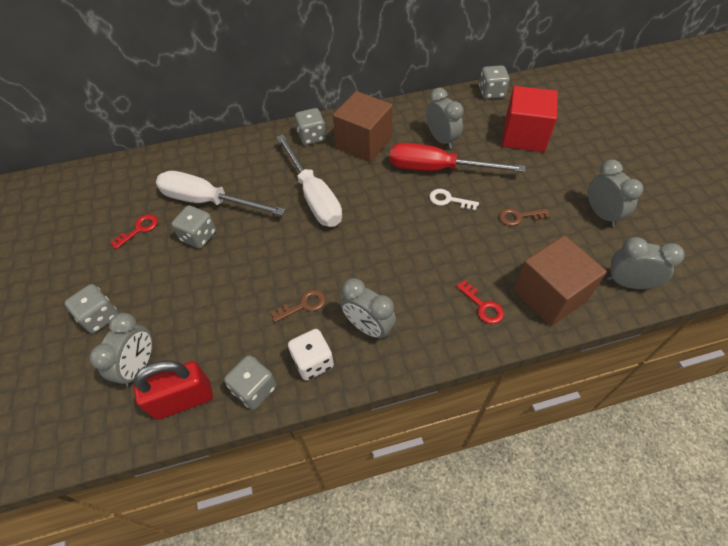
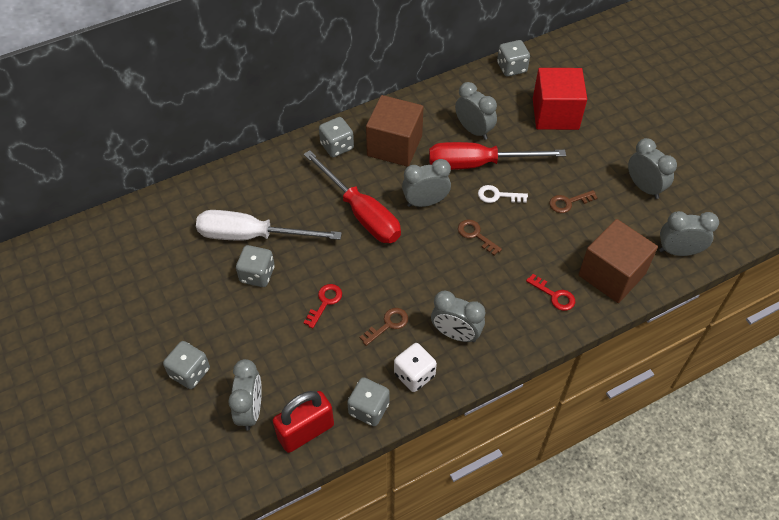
camera: 15 degrees left, 0 degrees up
(139, 229) = (190, 278): red key -> red key (325, 302)
(313, 196) = (361, 213): white screwdriver -> red screwdriver
(377, 195) = (425, 202): none -> grey clock
(417, 233) = (475, 235): none -> brown key

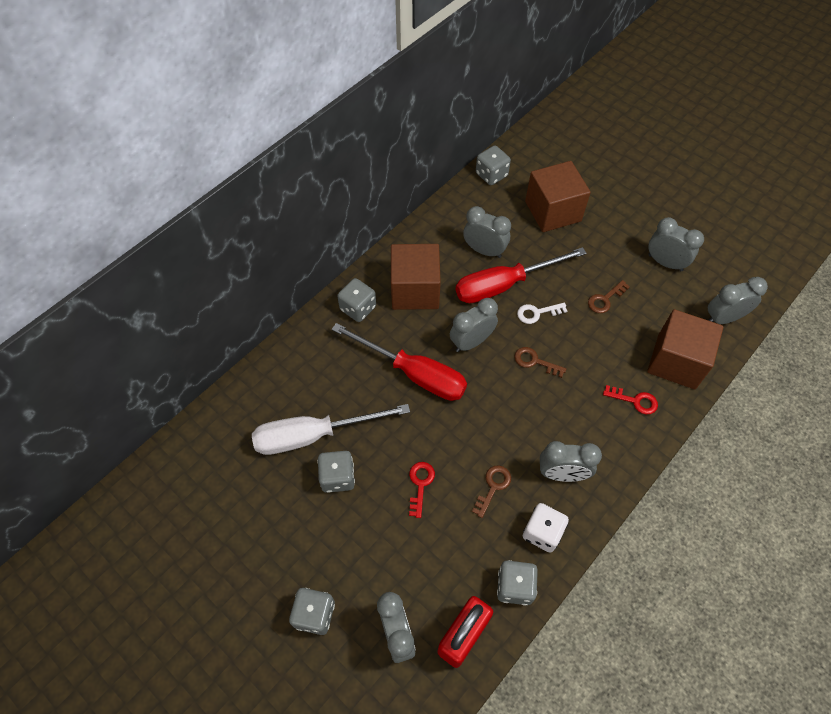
camera: 20 degrees left, 5 degrees up
(555, 114) = (553, 211): red cube -> brown cube

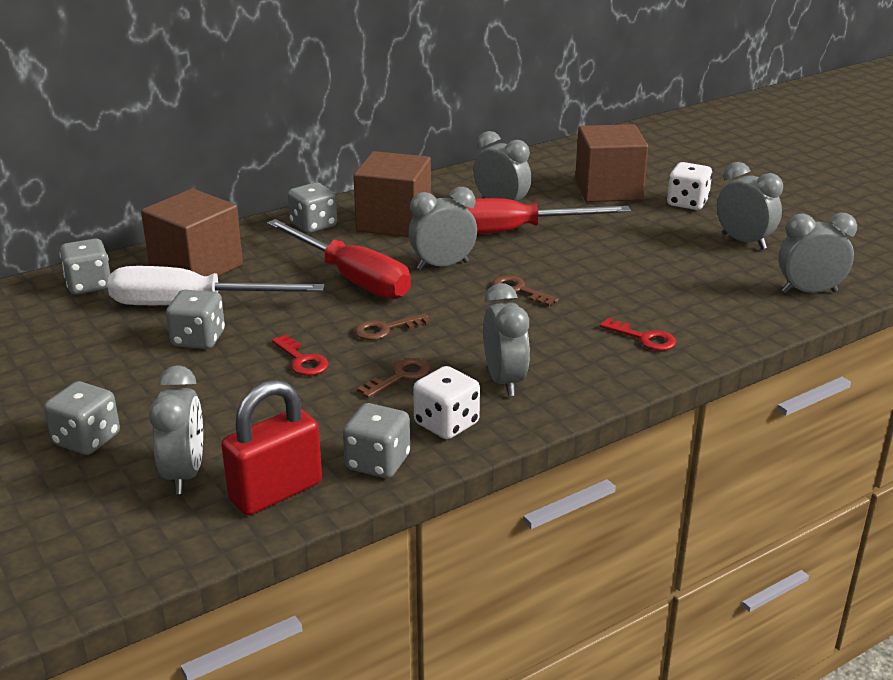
camera: 15 degrees right, 30 degrees down
(420, 484) = (302, 360): red key -> red key turned 120 degrees clockwise
(491, 175) = (543, 158): grey dice -> grey dice (89, 285)
(537, 313) = (544, 256): white key -> none
(562, 474) = (504, 381): grey clock -> grey clock turned 120 degrees counterclockwise
(605, 299) = (644, 258): brown key -> brown key (385, 329)
(613, 218) = (687, 203): none -> white dice
(676, 361) = (721, 316): brown cube -> brown cube (196, 267)

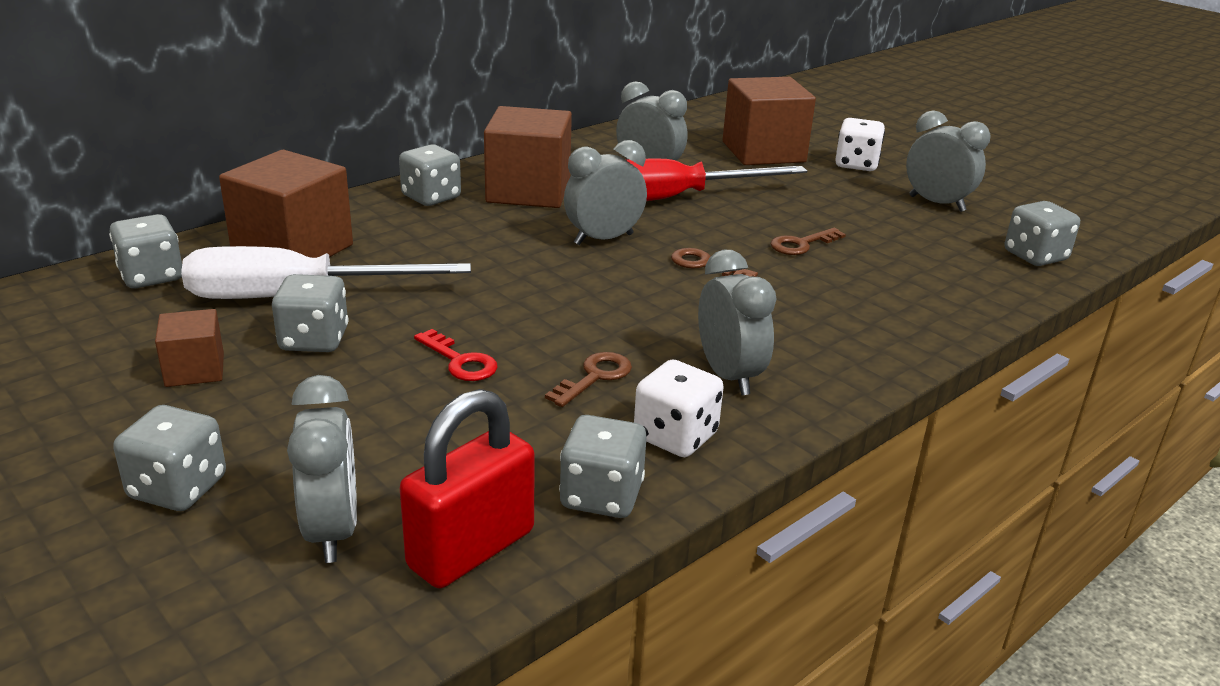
camera: 10 degrees left, 0 degrees up
(110, 358) = (195, 370): none -> brown cube
(351, 278) = (495, 257): red screwdriver -> none
(385, 329) = (557, 317): brown key -> brown key (801, 244)
(644, 338) = (876, 316): red key -> none
(809, 292) = (1035, 256): grey clock -> grey dice

